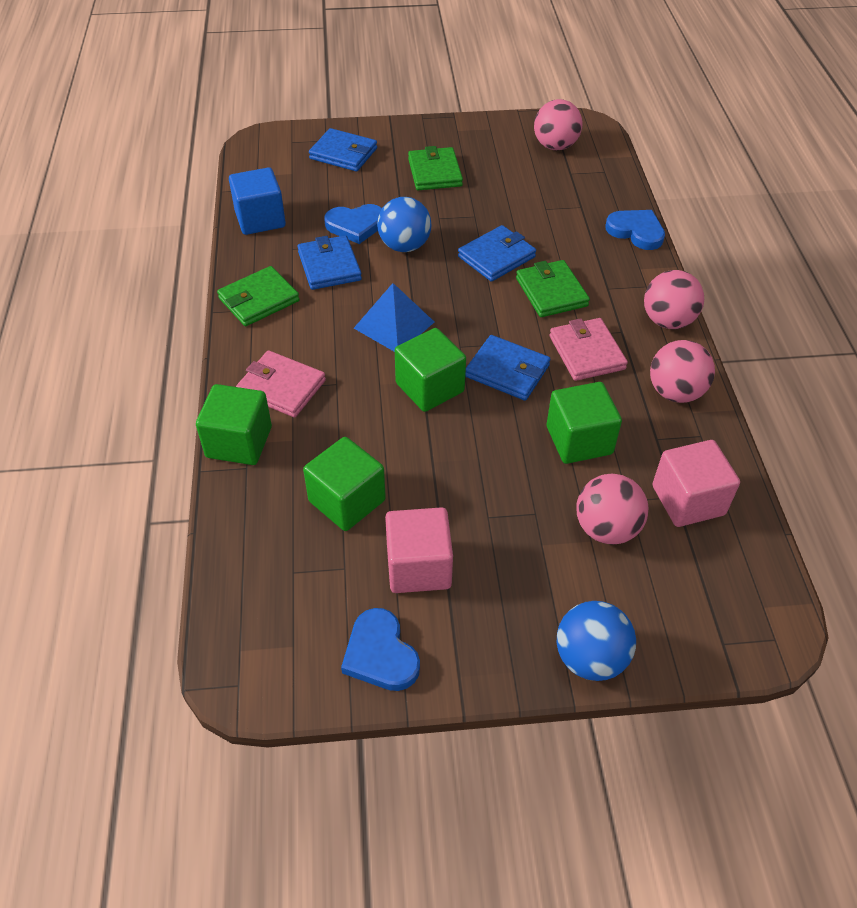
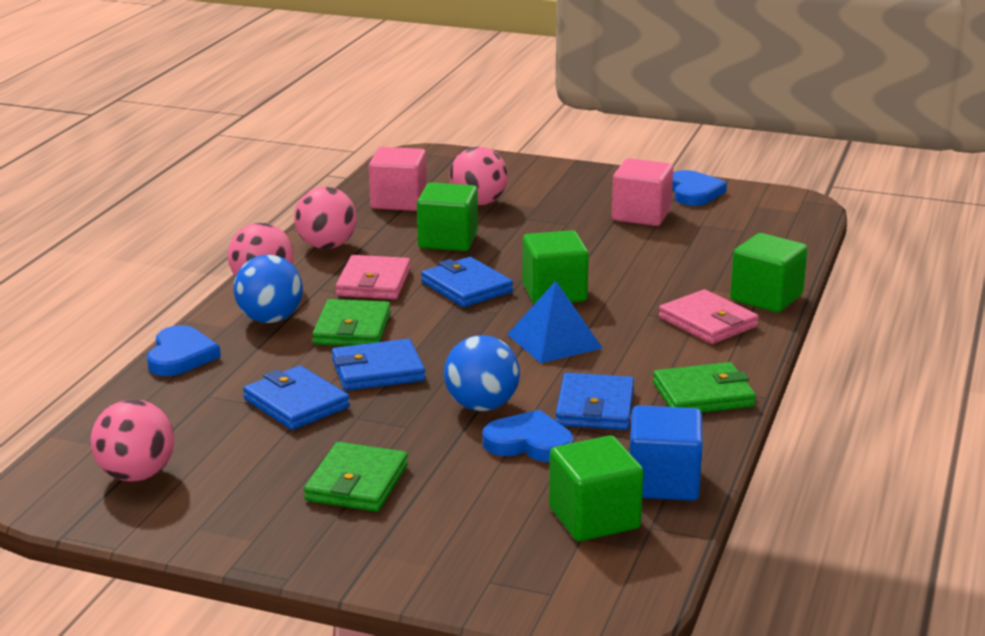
camera: 155 degrees left, 25 degrees down
(343, 153) = (475, 548): blue wallet -> blue wallet (296, 403)
(347, 501) = (680, 251): green cube -> green cube (594, 518)
(590, 658) = (549, 168): blue ball -> blue ball (270, 319)
(636, 231) = (180, 356): blue heart -> blue heart turned 150 degrees counterclockwise

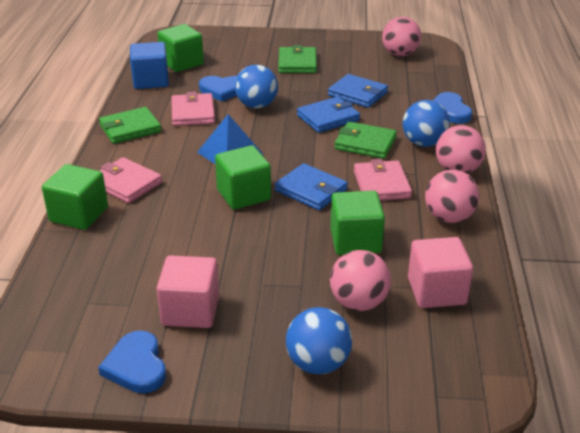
camera: 165 degrees right, 10 degrees up
(352, 329) = (365, 143): green wallet -> green wallet turned 60 degrees counterclockwise
(538, 178) = (318, 363): none -> blue ball
(595, 407) = (193, 113): blue wallet -> pink wallet

